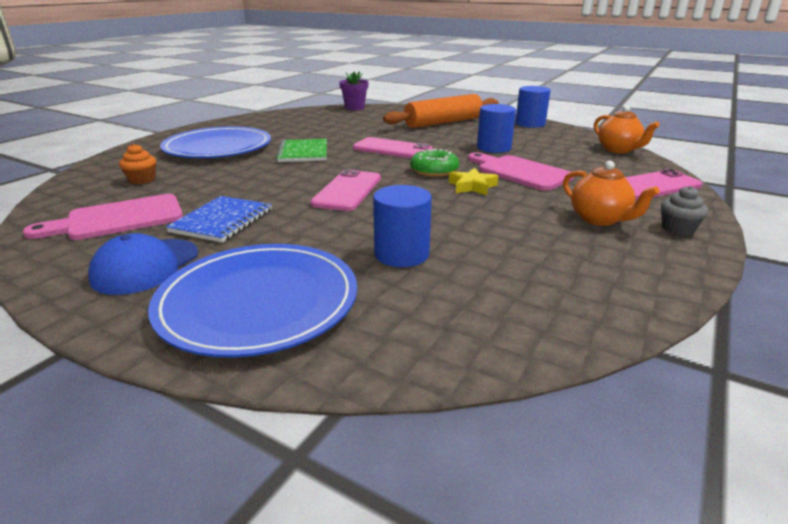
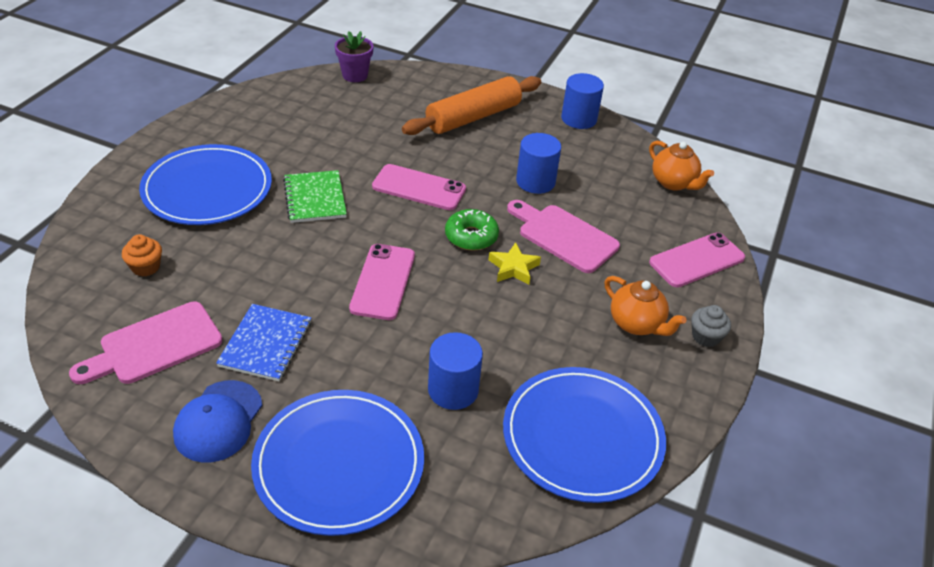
camera: 10 degrees left, 15 degrees up
(549, 293) = (582, 437): none -> blue plate

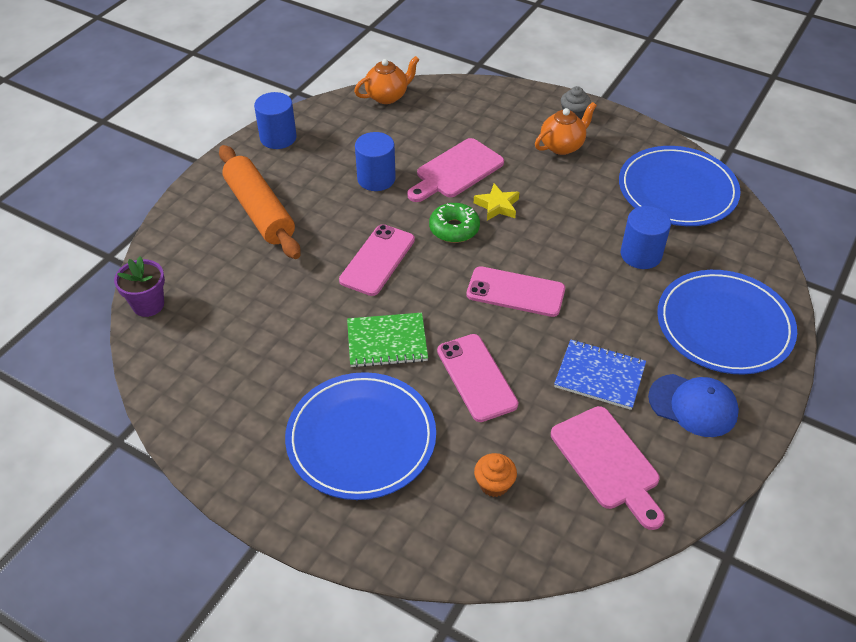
camera: 80 degrees left, 5 degrees up
(697, 260) = (489, 102): pink phone -> pink phone (476, 377)

